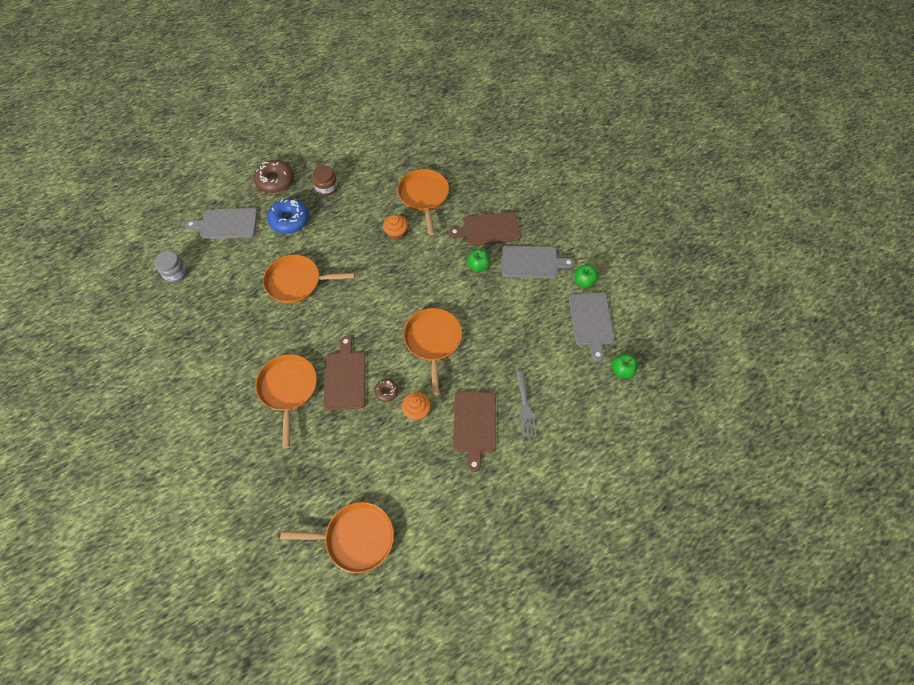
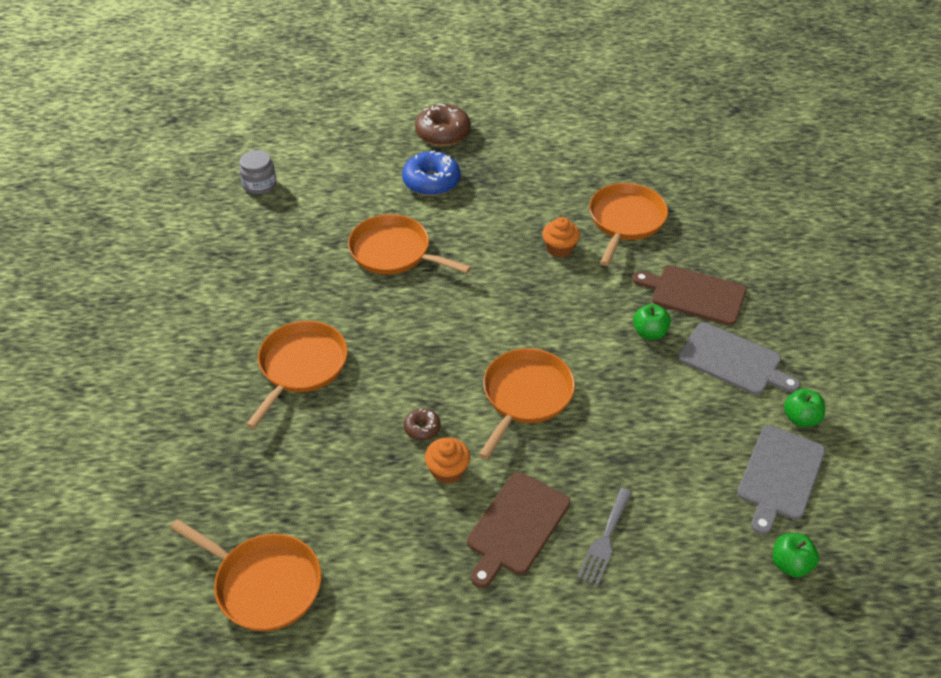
camera: 30 degrees right, 15 degrees down
(226, 224) = (353, 156): grey cutting board -> none
(326, 188) = (502, 163): brown jar -> none
(345, 378) = (380, 387): brown cutting board -> none

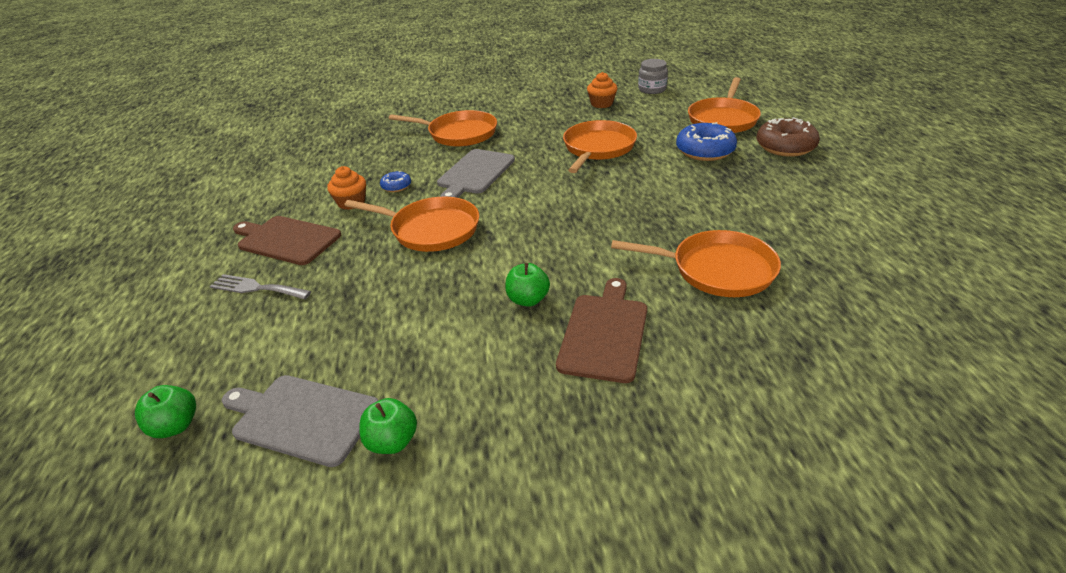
camera: 85 degrees right, 10 degrees down
(264, 584) = (271, 152): orange pan -> orange pan (723, 119)
(422, 428) = (396, 186): brown donut -> blue donut
(559, 248) = (643, 229): orange cupcake -> orange cupcake (601, 104)
(733, 360) = (492, 372): grey cutting board -> grey cutting board (475, 173)

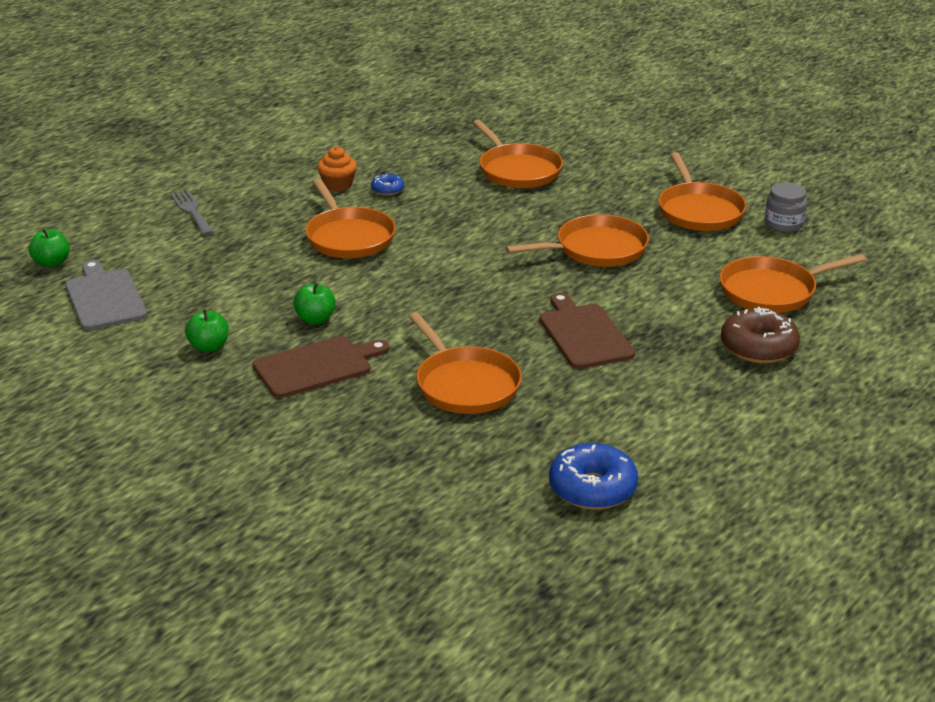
camera: 45 degrees right, 5 degrees down
(286, 240) = (256, 188): brown cutting board -> brown cutting board (584, 334)
(392, 442) = (122, 337): green apple -> green apple (209, 347)
(475, 173) = (459, 212): grey cutting board -> none
(601, 104) = (699, 211): orange cupcake -> orange pan
(705, 151) = (677, 306): blue donut -> blue donut (592, 488)

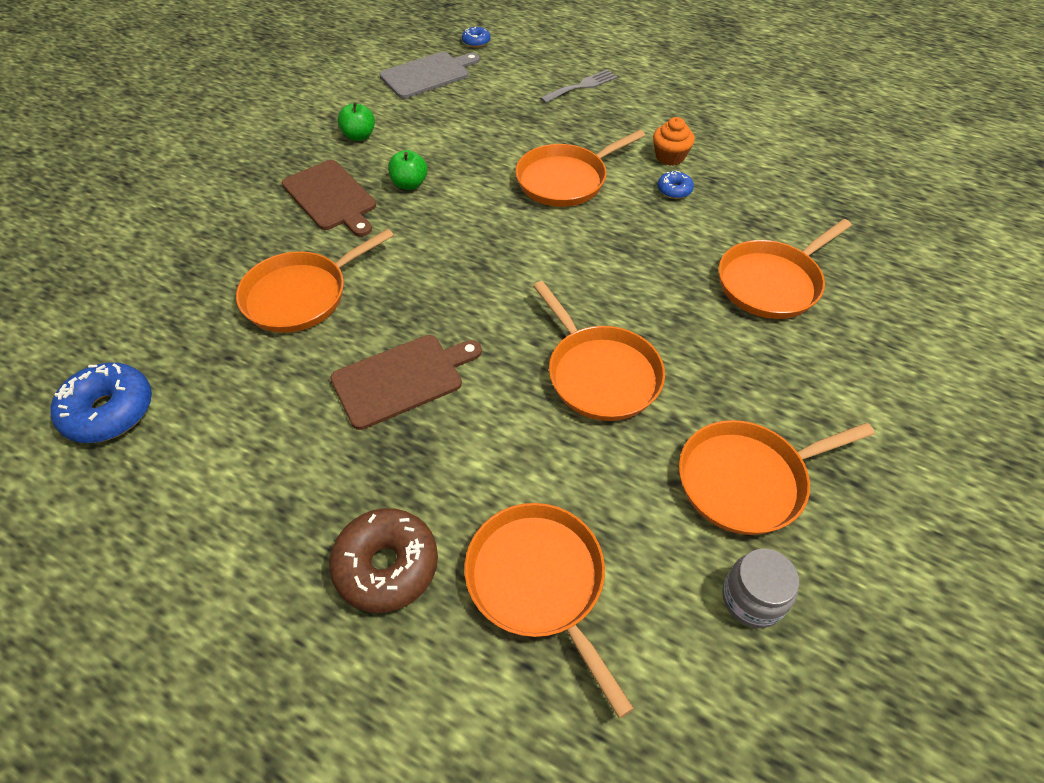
camera: 80 degrees right, 20 degrees up
(52, 263) = (476, 42): green apple -> blue donut

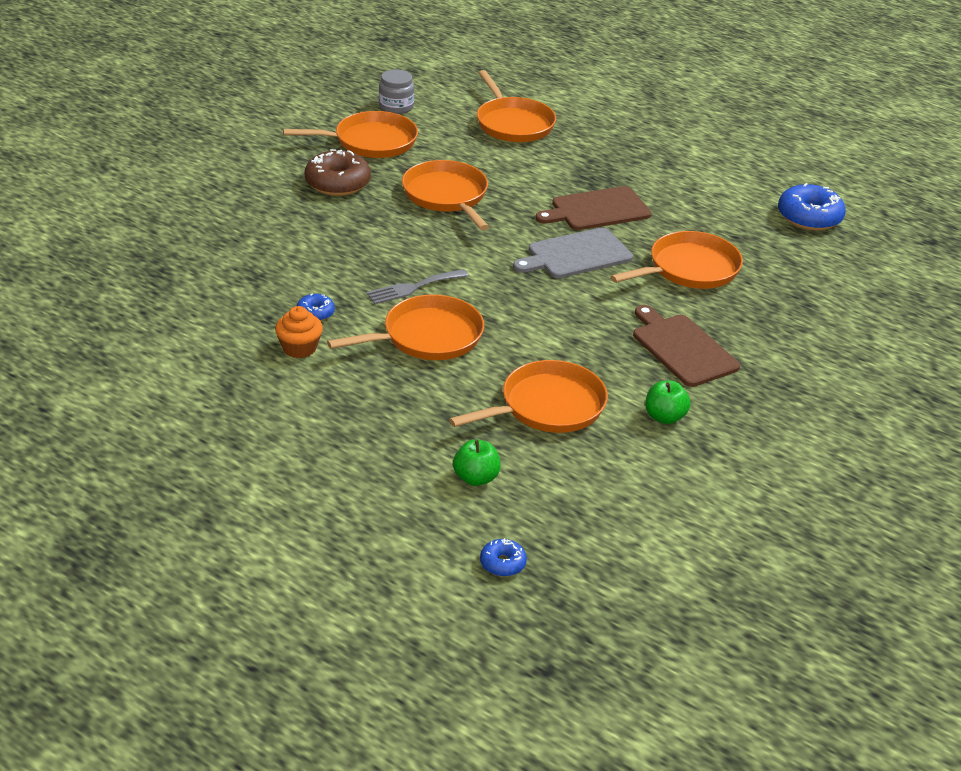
camera: 175 degrees left, 15 degrees down
(386, 566) = (601, 138): brown donut -> brown donut (337, 183)
(409, 184) = (599, 352): green apple -> green apple (476, 478)
(428, 75) = (580, 505): grey cutting board -> grey cutting board (576, 255)
(582, 86) = (364, 457): grey fork -> grey fork (413, 287)
(771, 283) = (275, 231): orange pan -> orange pan (547, 406)

